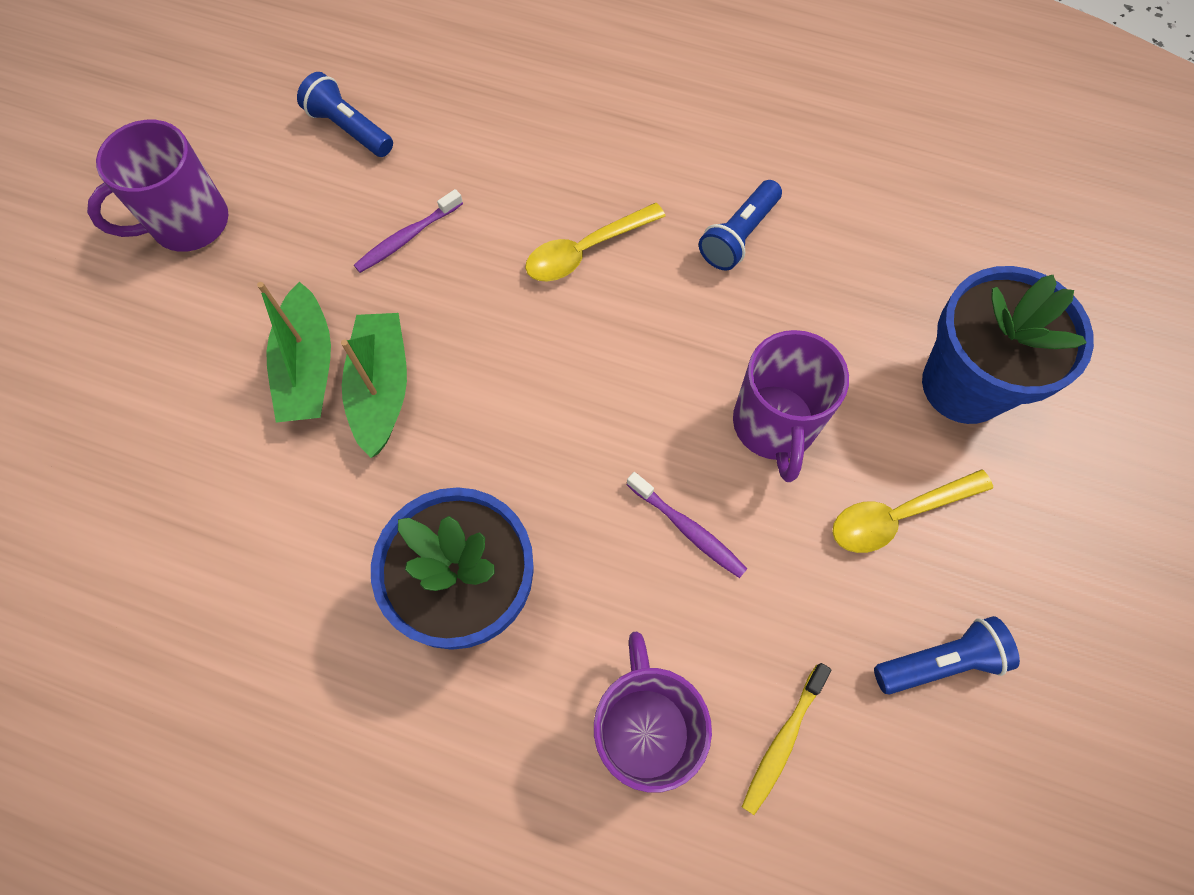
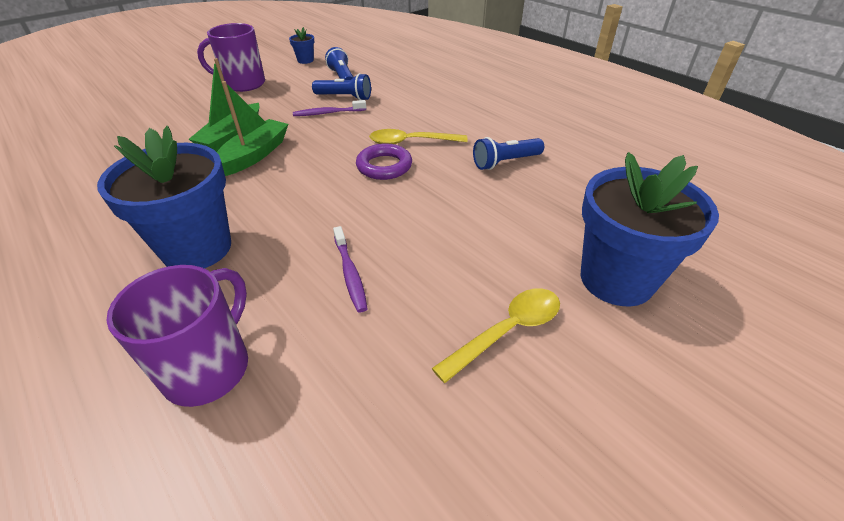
camera: 30 degrees right, 25 degrees down
(237, 103) = (305, 60): none -> blue flower pot
(586, 321) = (384, 166): none -> purple ring
(774, 425) = (455, 247): purple mug -> none
(783, 741) = (293, 432): yellow toothbrush -> none
(897, 516) = (507, 331): yellow spoon -> yellow spoon turned 135 degrees clockwise
(940, 661) = (470, 447): blue flashlight -> blue flashlight (345, 97)

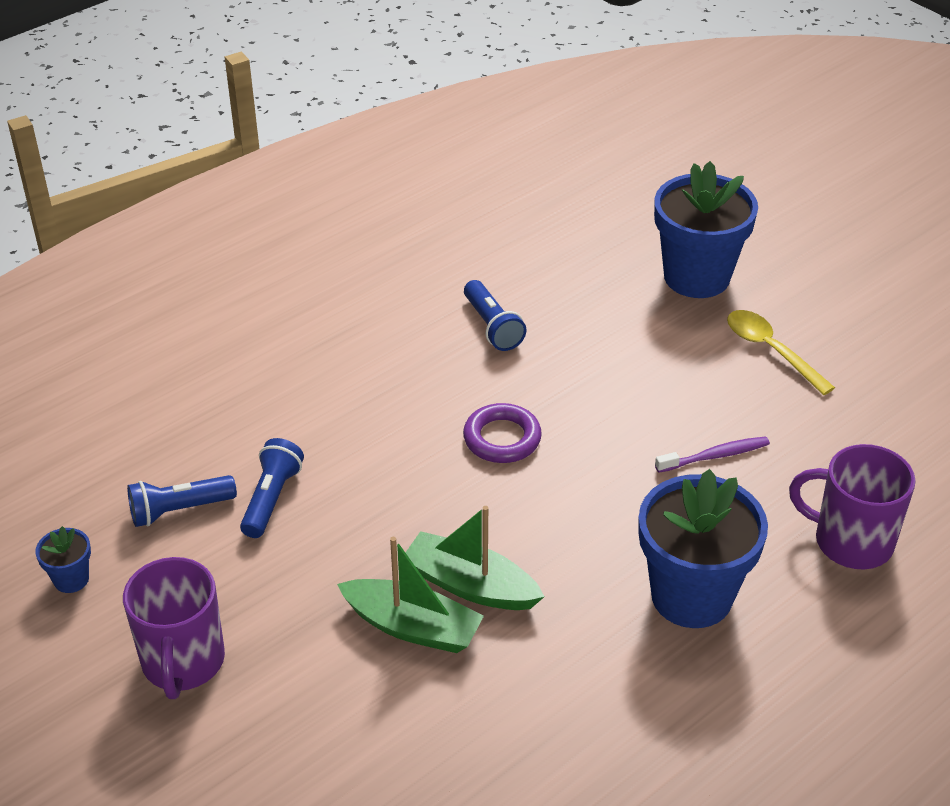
camera: 90 degrees left, 0 degrees up
(328, 113) = (332, 514): purple toothbrush -> none
(411, 142) = (436, 413): yellow spoon -> none

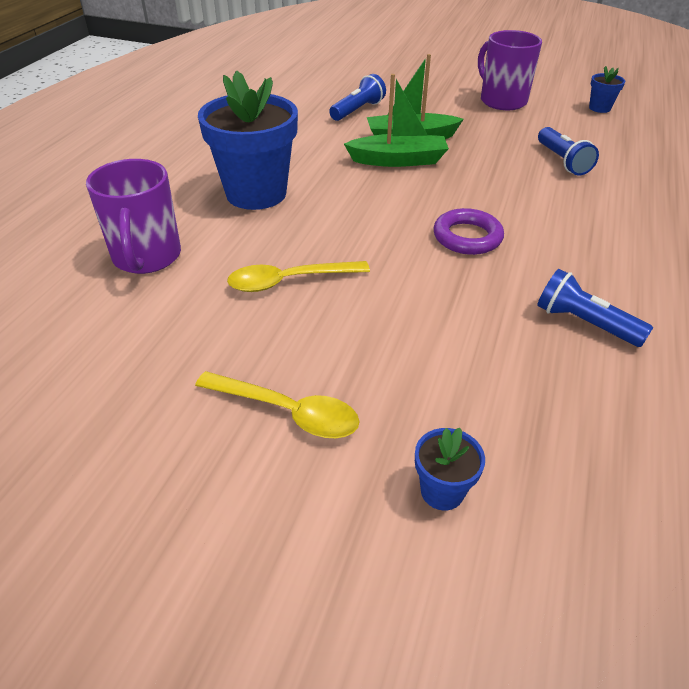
camera: 150 degrees right, 0 degrees up
(179, 510) = (600, 142): blue flashlight -> blue flashlight (357, 110)
(696, 277) = (442, 491): blue flower pot -> blue flower pot, size x0.43
(715, 456) = (289, 281): purple toothbrush -> yellow spoon
(851, 541) = (146, 257): purple mug -> purple mug turned 90 degrees clockwise

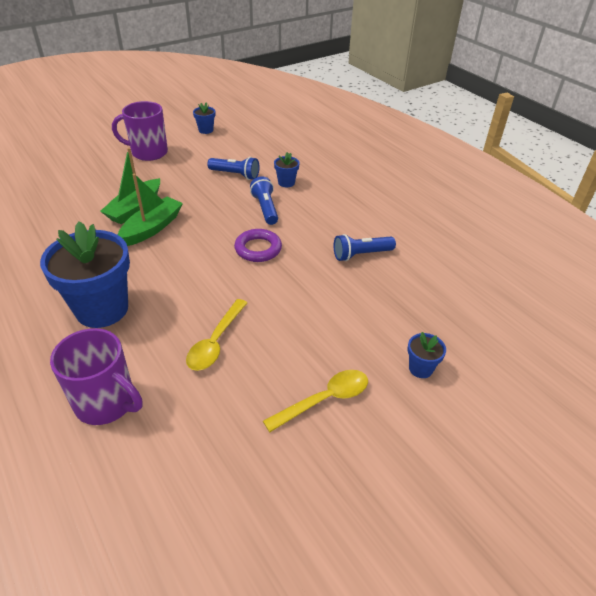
camera: 55 degrees left, 0 degrees up
(357, 110) = (68, 209): blue flashlight -> blue flashlight (265, 208)
(614, 199) = (286, 183): none -> blue flower pot

